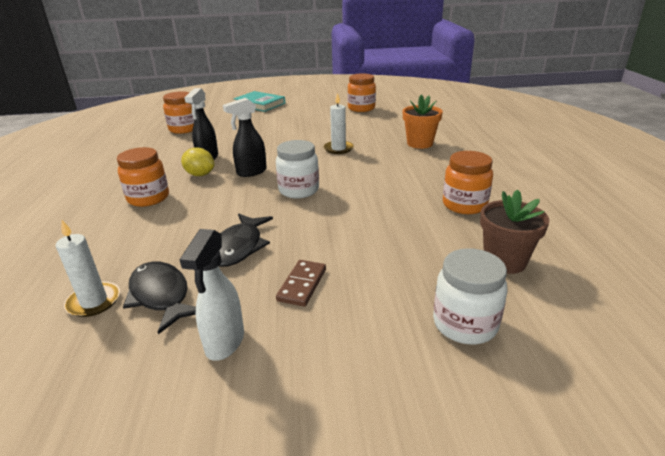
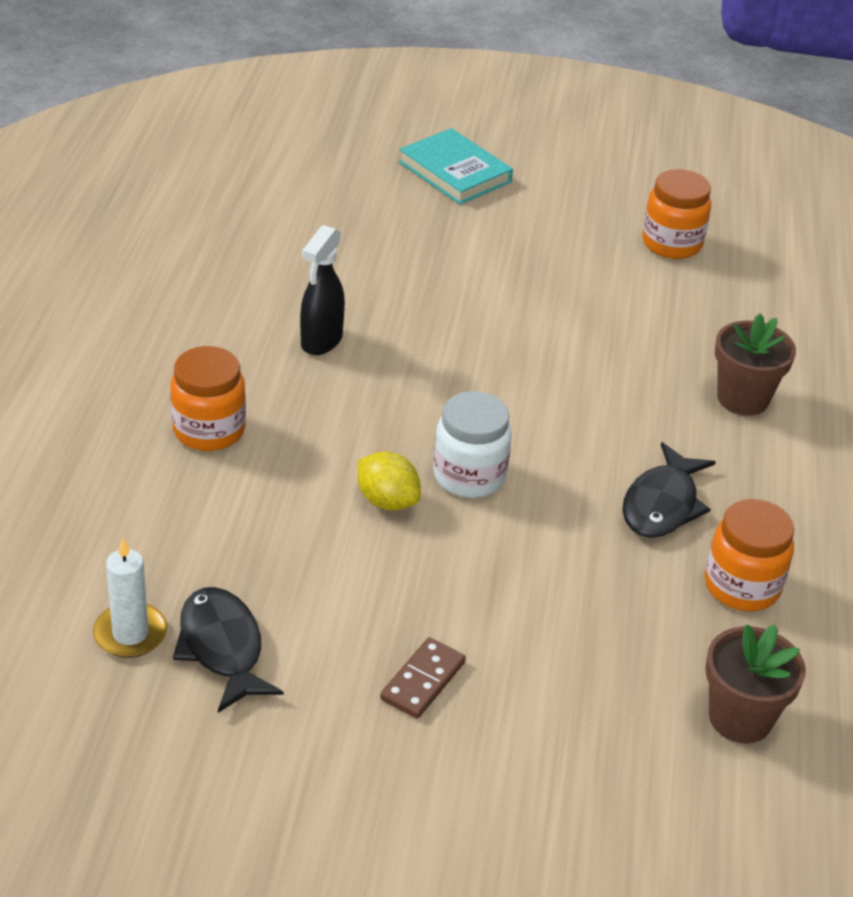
camera: 10 degrees right, 10 degrees up
(184, 129) = (284, 230): orange jar -> none
(200, 174) = (302, 388): yellow lemon -> yellow lemon (387, 501)
(224, 343) = (300, 746): white spray bottle -> none
(239, 247) = (344, 584): black fish -> black fish (662, 504)
(251, 172) = (395, 404): black spray bottle -> none
(338, 149) = (576, 375): white candle -> none
(420, 143) = (742, 398): orange flower pot -> brown flower pot
(465, 324) = (624, 803): white jar -> none

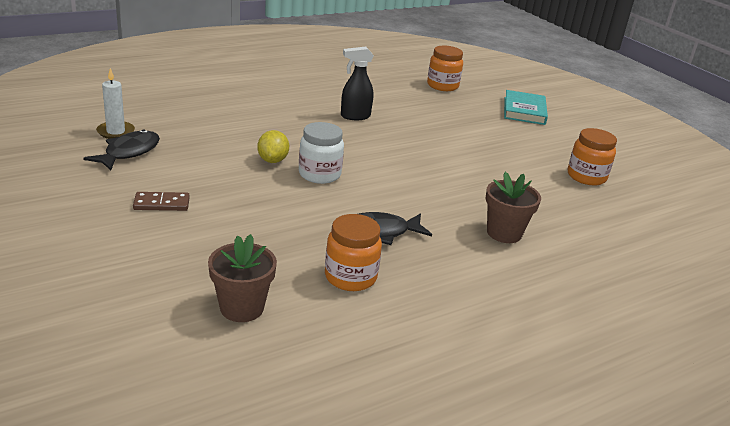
camera: 50 degrees right, 10 degrees down
(209, 430) = (260, 111): orange jar -> orange jar (442, 86)

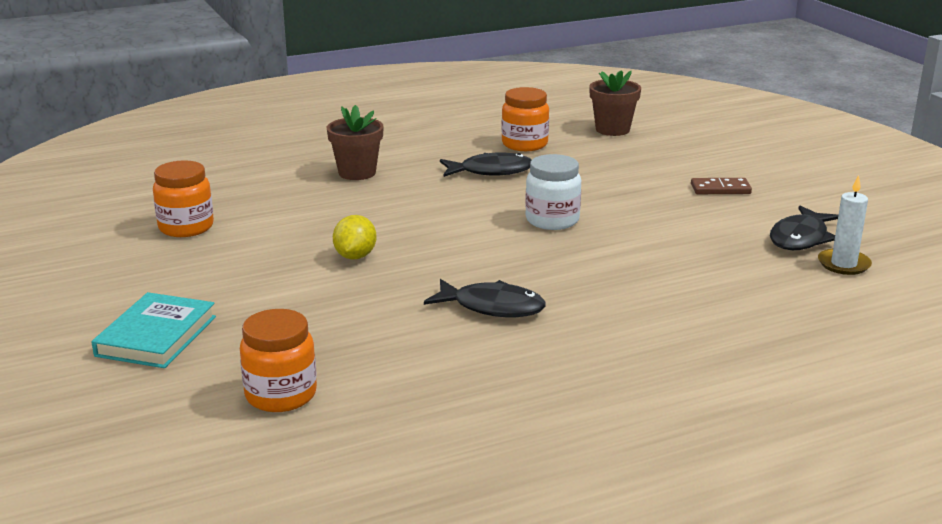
camera: 170 degrees left, 5 degrees down
(273, 160) = (614, 234): yellow lemon -> yellow lemon (355, 256)
(355, 116) = (492, 307): black spray bottle -> black fish

